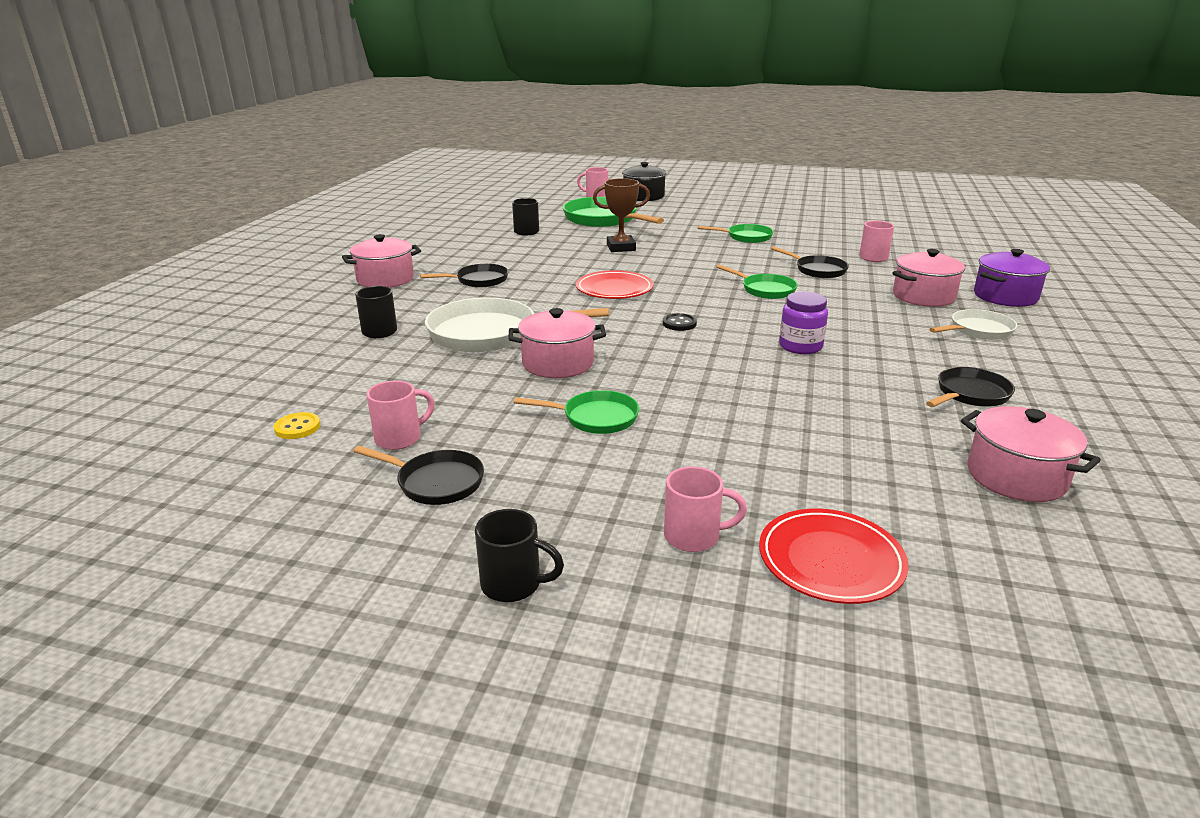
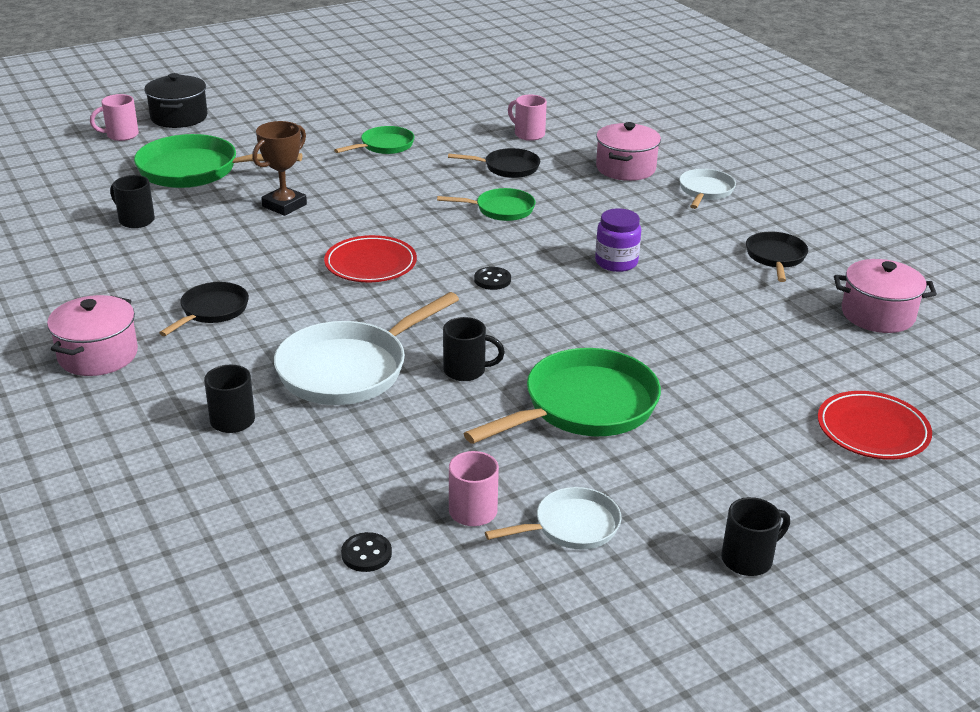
camera: 45 degrees left, 5 degrees up
(297, 427) = (366, 554): yellow button -> black button
(436, 482) = (571, 526): black pan -> white pan
(558, 363) = (466, 371): pink pot -> black mug
(595, 418) = (584, 406): green pan -> green pan, size x1.79
(694, 536) = (788, 460): pink mug -> none
(1005, 296) = (677, 146): purple pot -> none

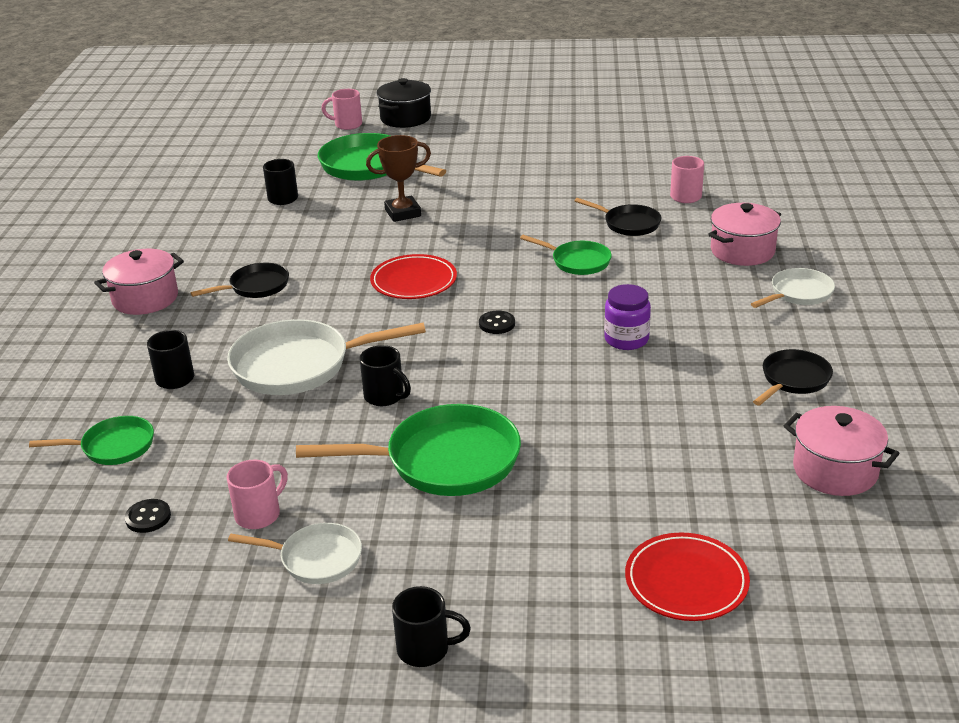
camera: 35 degrees right, 0 degrees up
(384, 146) = (542, 179): green pan -> green pan (113, 447)

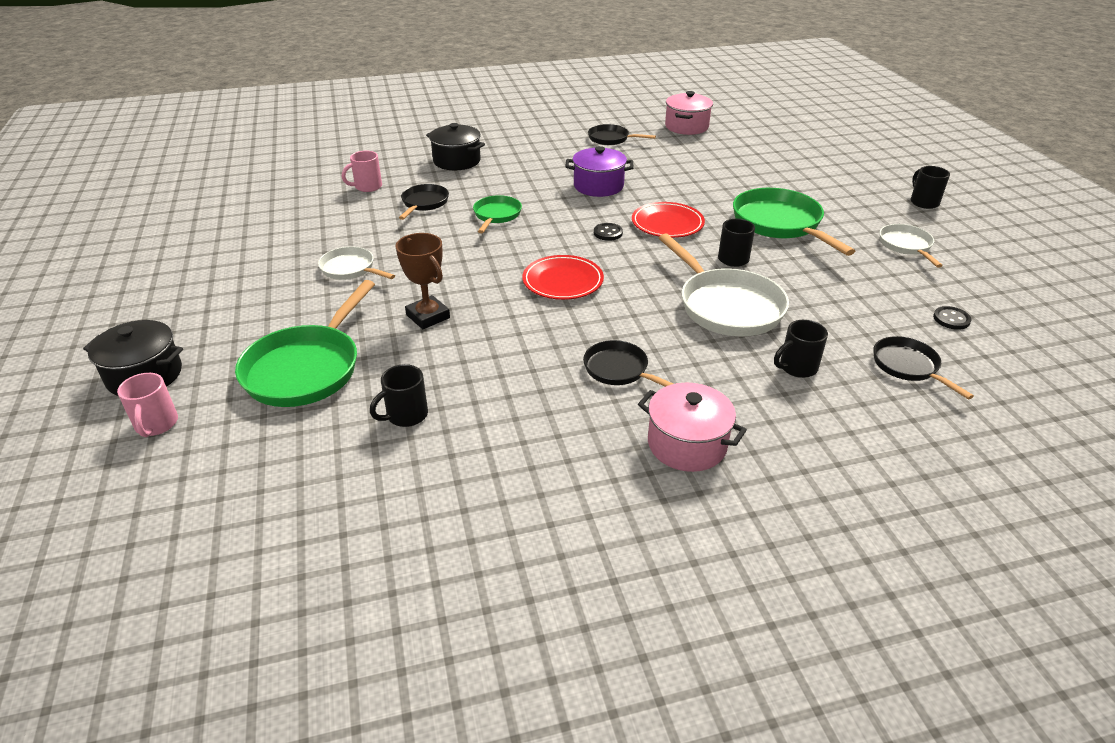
camera: 110 degrees left, 5 degrees up
(113, 447) = (908, 366): green pan -> black pan
(259, 514) = (896, 275): pink mug -> none
(626, 339) = (598, 186): purple jar -> purple pot
(686, 581) = (803, 151): red plate -> red plate (667, 224)
(742, 251) = (457, 161): pink pot -> black pot
(798, 293) = (510, 142): white pan -> white pan (350, 269)

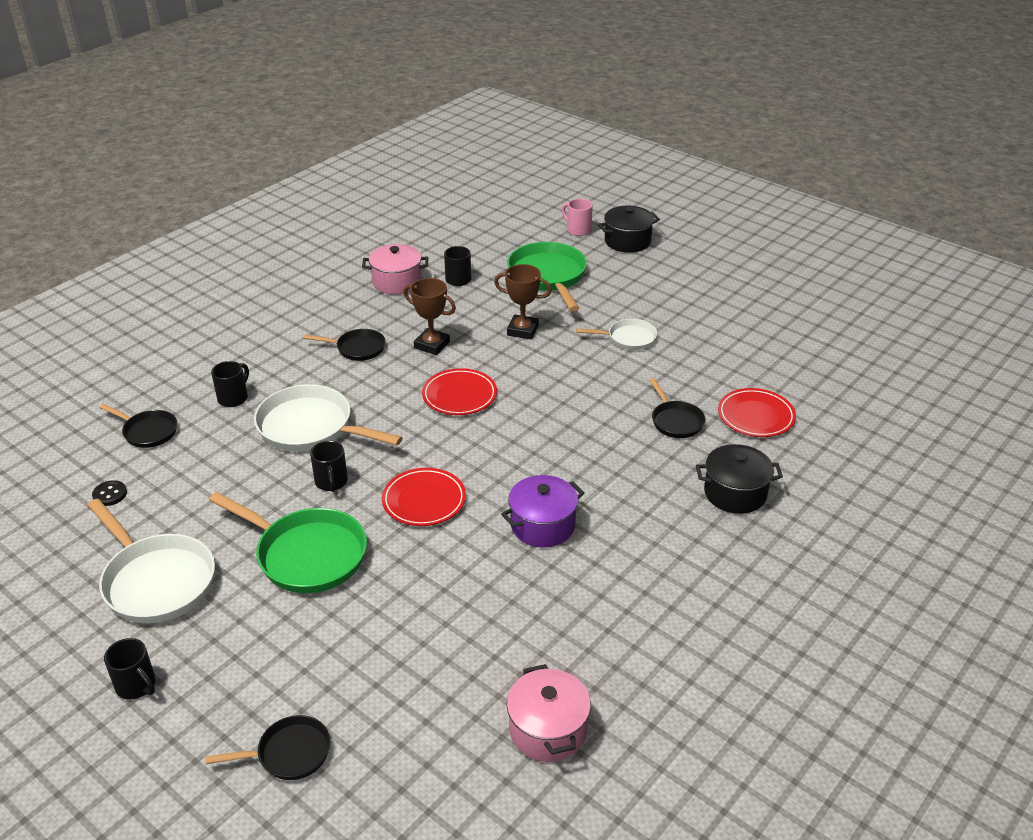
camera: 145 degrees right, 0 degrees up
(367, 187) = (756, 416): pink mug -> red plate
(496, 215) = (593, 437): green pan -> none
(535, 340) = (432, 345): none -> brown trophy
(608, 233) = (470, 462): black button -> none
(611, 139) = (620, 633): black pan -> black pan (289, 753)
(687, 444) = (285, 325): pink pot -> pink pot (397, 282)
(906, 246) = (156, 581): white pan -> white pan, size x1.79

